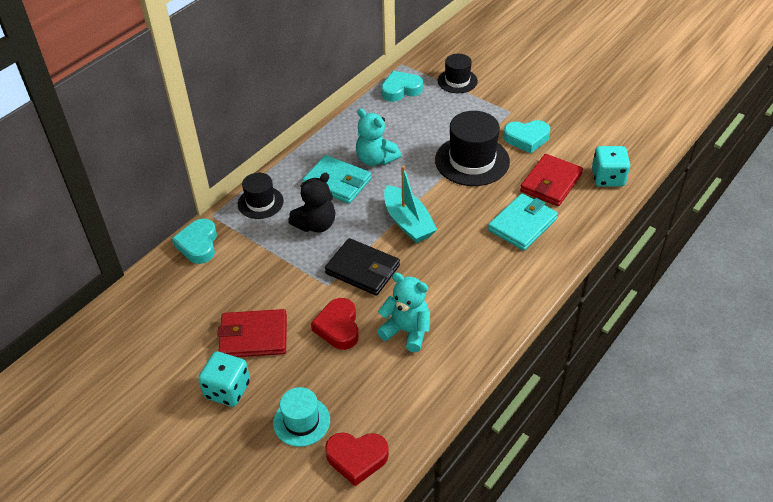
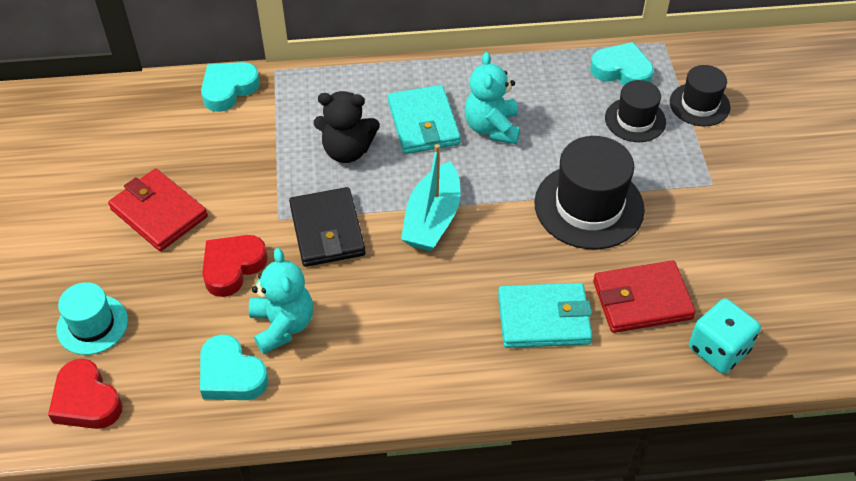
camera: 45 degrees right, 5 degrees up
(227, 390) = (79, 242): turquoise dice -> none
(260, 202) = (329, 90): black hat -> black hat (635, 120)
(526, 139) = (686, 229): turquoise heart -> turquoise heart (231, 375)

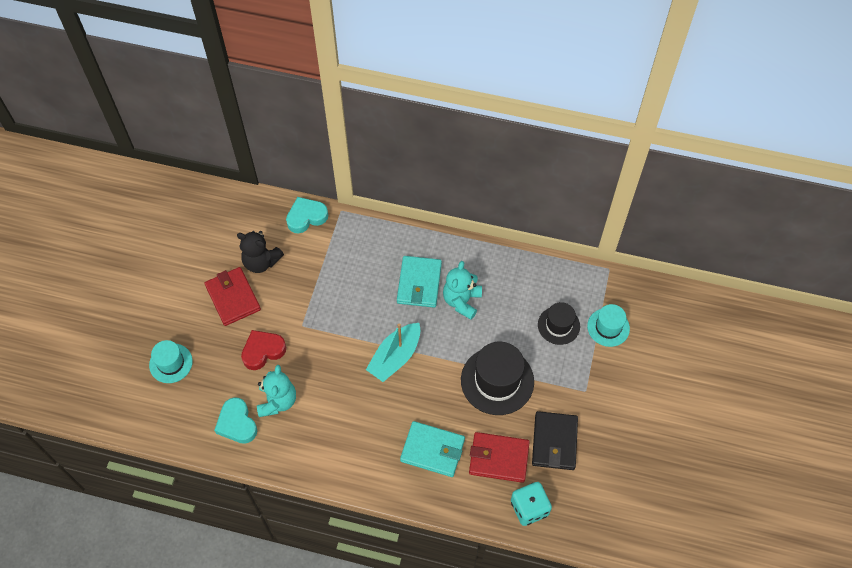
camera: 20 degrees right, 10 degrees up
(86, 401) = (152, 412): red heart -> none
(327, 230) = (328, 344): black wallet -> black wallet (554, 442)
(347, 151) = (362, 289): black teddy bear -> black teddy bear (261, 262)
(622, 71) = (568, 283): turquoise heart -> none
(699, 104) = (608, 327): black hat -> turquoise hat

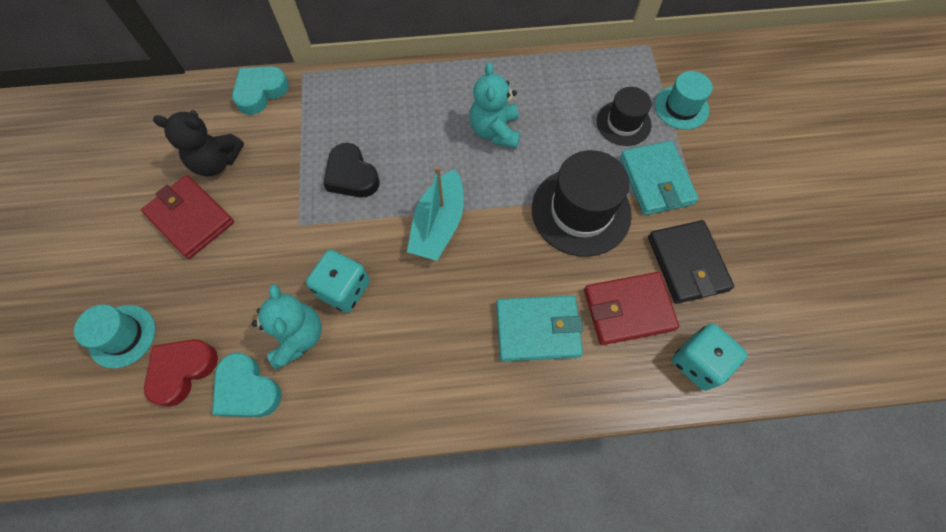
camera: 20 degrees left, 5 degrees up
(263, 351) = (254, 275): red heart -> red heart (182, 370)
(317, 380) = (344, 289): none -> turquoise dice
(349, 302) = (351, 176): none -> black heart
(419, 283) = (433, 126): turquoise wallet -> turquoise wallet (656, 180)

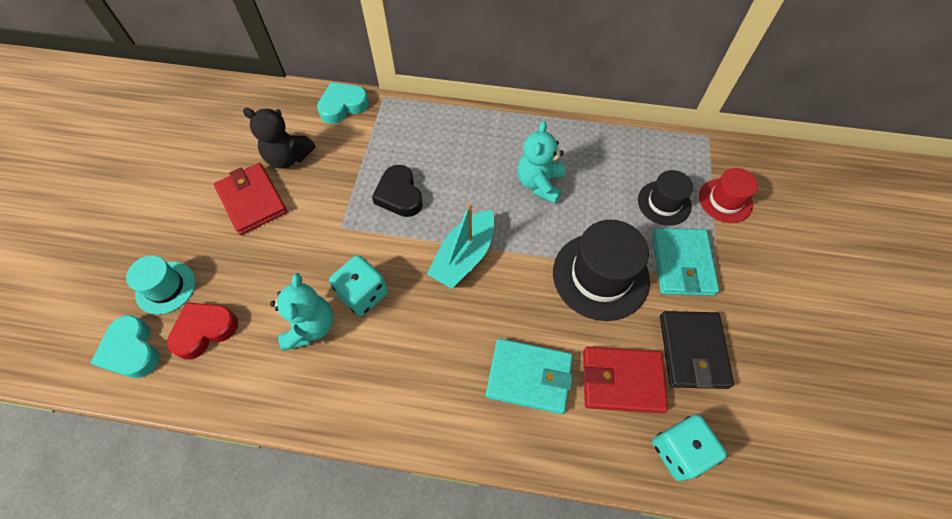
camera: 15 degrees right, 5 degrees down
(247, 389) = (253, 362): turquoise heart -> turquoise heart (131, 351)
(681, 107) = (725, 200): turquoise hat -> red hat

